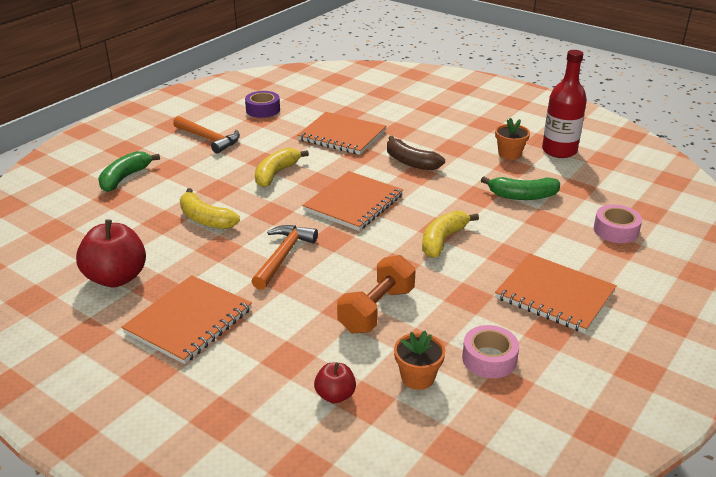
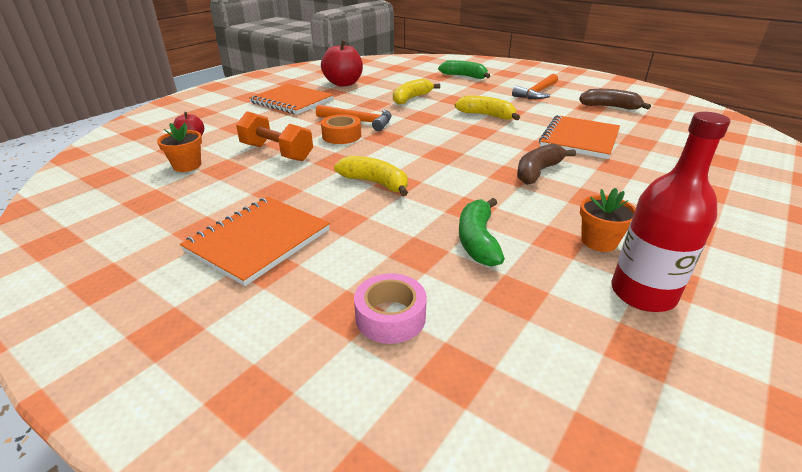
camera: 90 degrees right, 0 degrees up
(263, 110) = (609, 107): purple tape -> brown banana
(328, 266) = (341, 136): none -> orange tape
(353, 203) = (442, 144): orange notebook -> none
(489, 359) = (186, 195): pink tape -> none

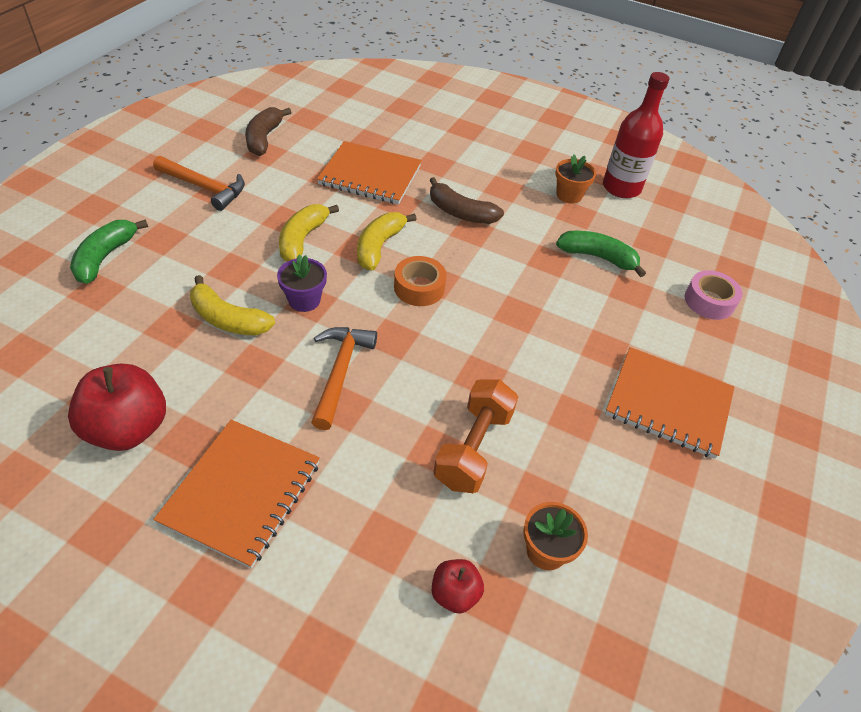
camera: 105 degrees left, 15 degrees up
(341, 136) = (399, 384): orange tape -> orange tape (419, 288)
(375, 183) = (525, 331): yellow banana -> yellow banana (379, 246)
(424, 115) = (304, 300): none -> purple flower pot
(477, 240) = (598, 257): green banana -> green banana turned 150 degrees counterclockwise

